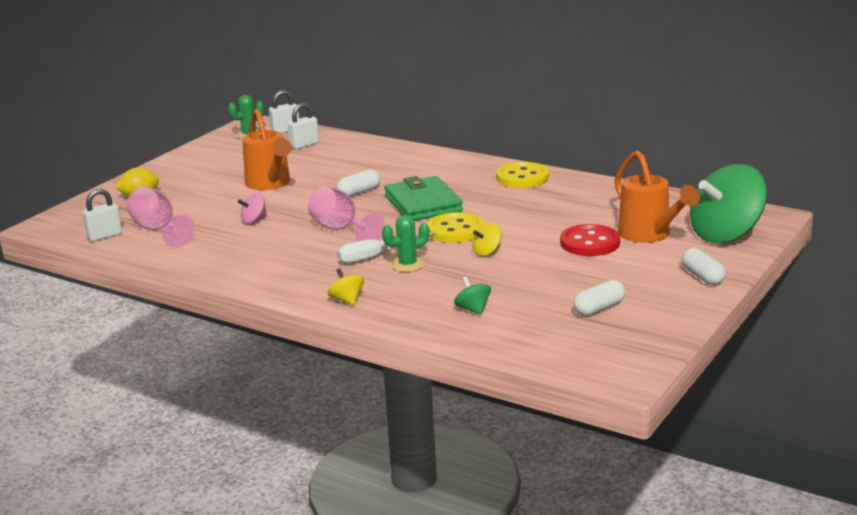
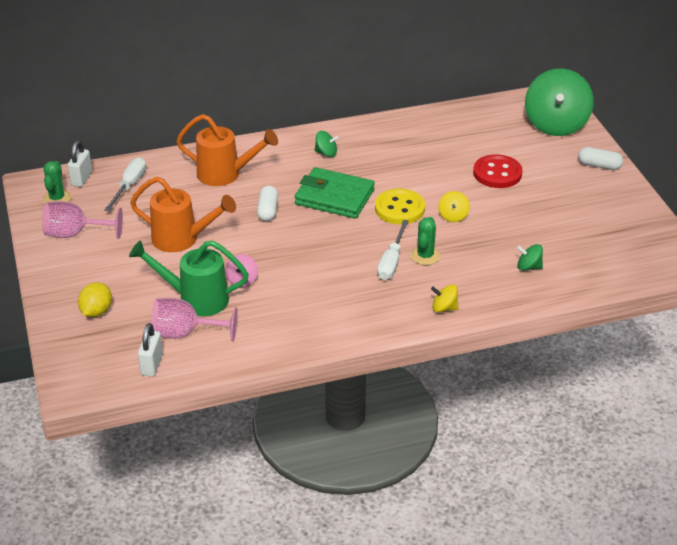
camera: 50 degrees left, 15 degrees up
(205, 217) = (196, 299): none -> green watering can
(304, 145) = (129, 186): white padlock -> white screwdriver
(341, 230) = (323, 252): pink goblet -> pink goblet (75, 234)
(477, 178) = (326, 153): none -> green spinning top
(522, 177) = (355, 137): yellow button -> none
(599, 308) = (590, 223): white capsule -> none
(649, 235) = (518, 148): orange watering can -> orange watering can (225, 174)

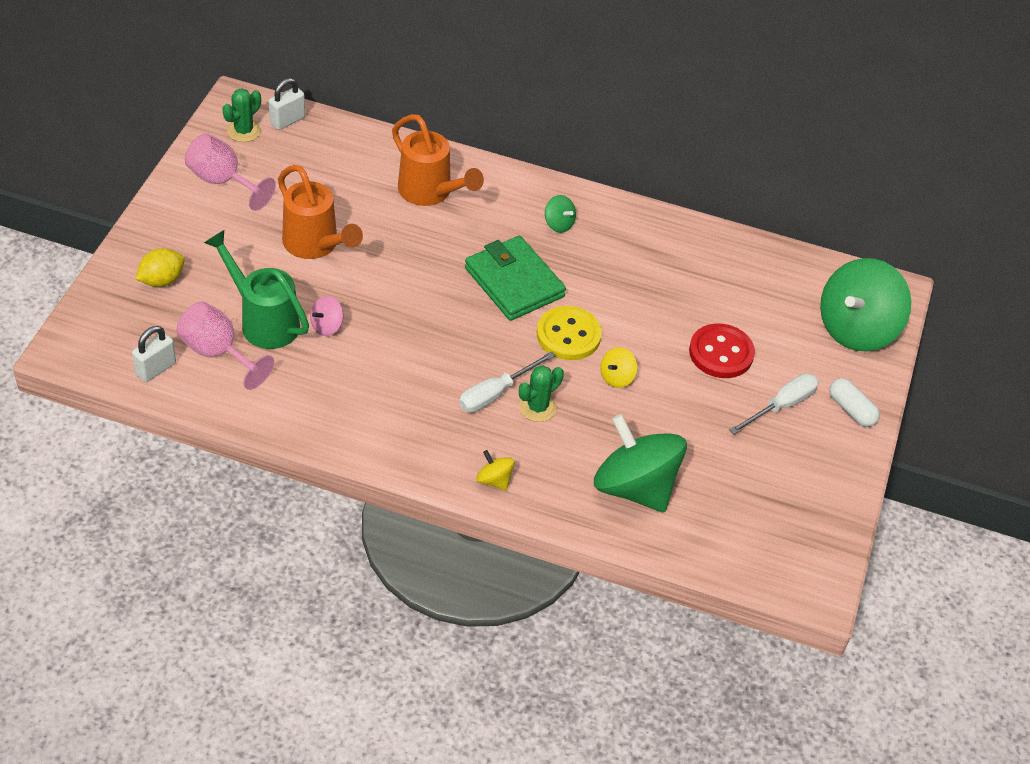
camera: 30 degrees right, 10 degrees up
(129, 186) = (324, 154): white screwdriver -> white screwdriver (781, 406)
(268, 210) = (430, 260): white capsule -> none
(528, 267) = (635, 487): green spinning top -> green spinning top, size x2.37

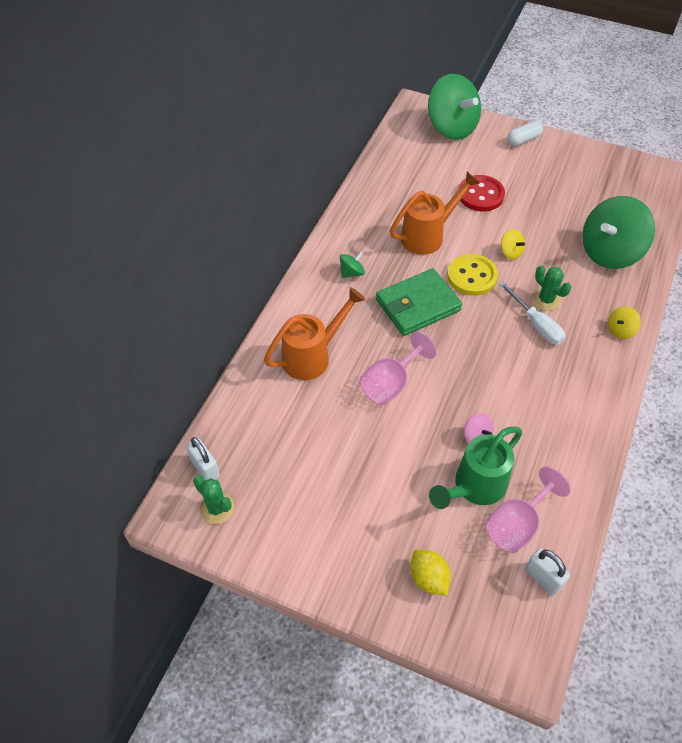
camera: 80 degrees left, 5 degrees up
(223, 181) = (290, 526): pink goblet -> pink goblet (391, 384)
(315, 245) = (378, 445): orange watering can -> orange watering can (427, 235)
(781, 406) = (525, 171): white screwdriver -> none

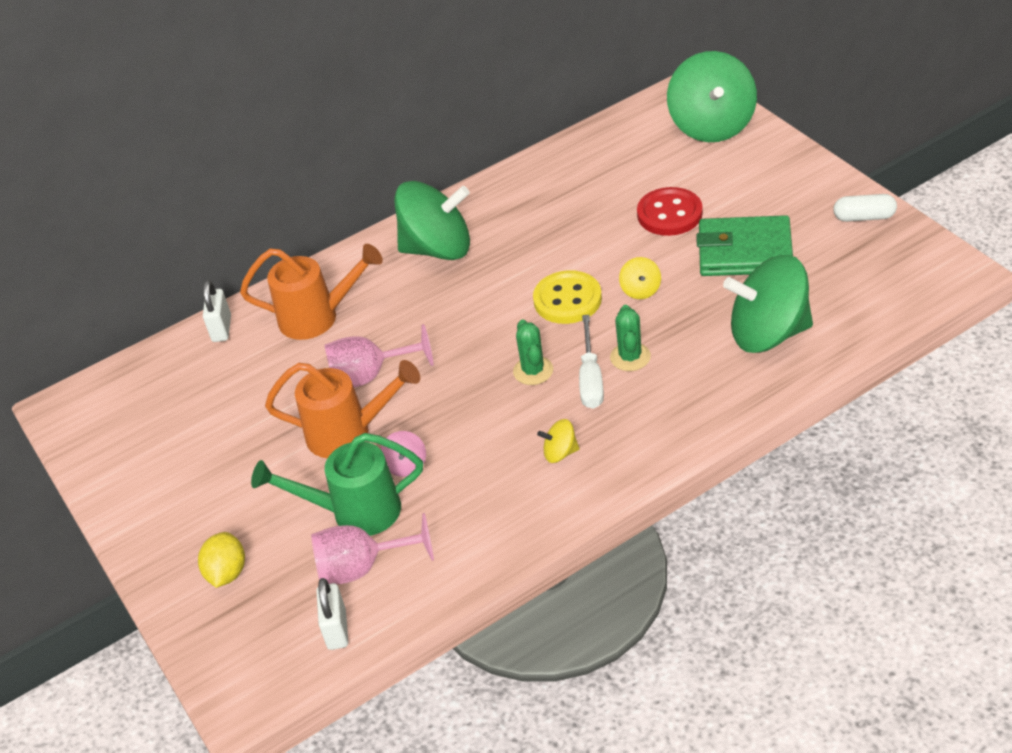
camera: 40 degrees right, 10 degrees down
(205, 468) = (125, 380): white padlock -> white padlock (221, 329)
(217, 508) = (102, 419): green cactus -> green cactus (533, 371)
(352, 272) = (438, 249): green spinning top -> green spinning top, size x2.37
(418, 305) = (476, 308): green wallet -> green wallet (744, 251)
(427, 235) = (560, 238): orange watering can -> orange watering can (348, 433)
(523, 140) = (791, 167): white capsule -> white capsule (864, 217)
(620, 330) = (687, 424): yellow spinning top -> yellow spinning top (560, 453)

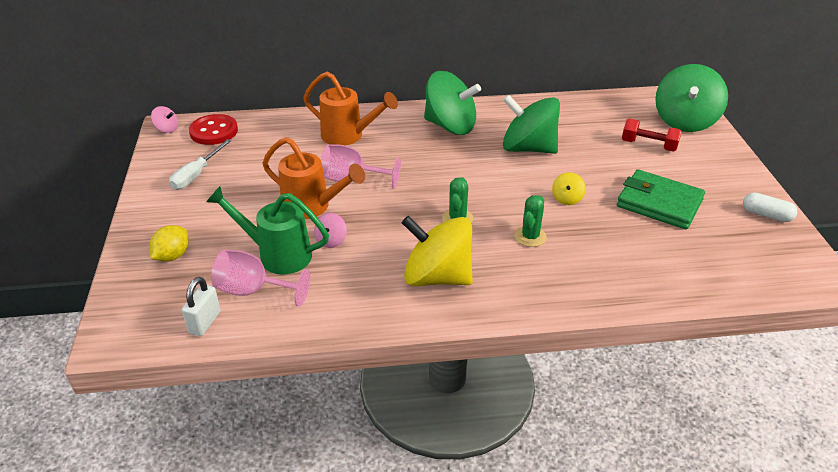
camera: 20 degrees right, 5 degrees down
(63, 411) = (167, 129): none -> pink spinning top
(221, 329) = (289, 121): white padlock -> none
(560, 453) = (437, 277): yellow spinning top -> yellow spinning top, size x2.37
(567, 300) = (512, 185): yellow button -> none
(590, 378) = (493, 239): white screwdriver -> white screwdriver (196, 175)
(669, 214) = (619, 161): red button -> red button (214, 131)
(690, 178) = (648, 145): none -> red dumbbell
(768, 333) = (643, 262): green spinning top -> green spinning top (528, 148)

